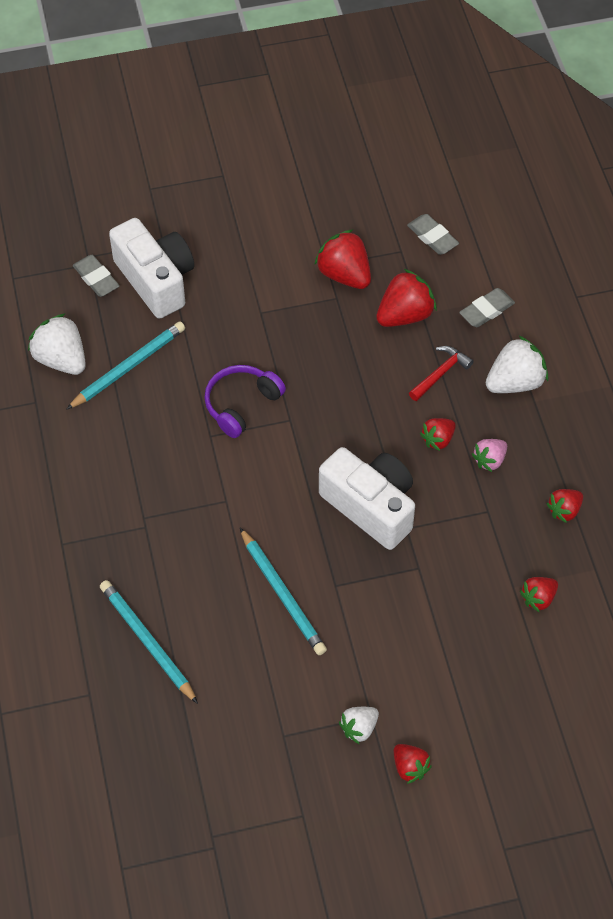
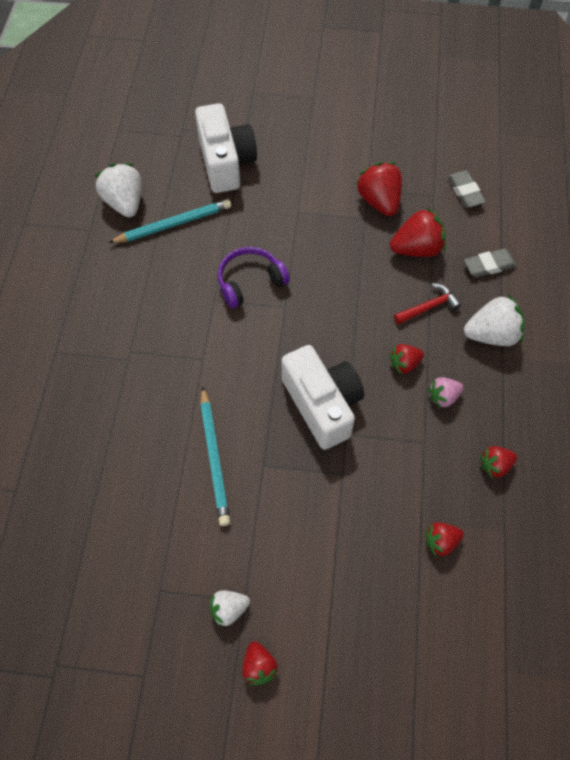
camera: 20 degrees right, 5 degrees up
(96, 278) = (180, 148): grey eraser -> none
(147, 642) = (83, 461): turquoise pencil -> none

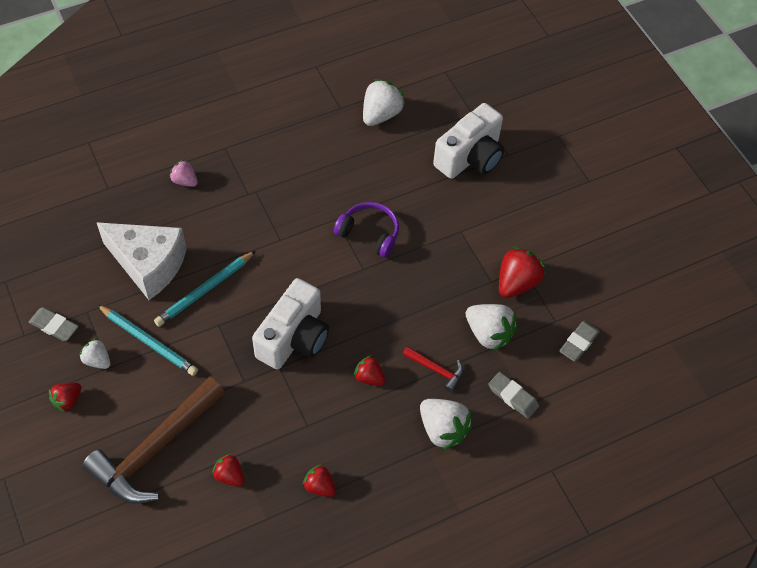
camera: 55 degrees right, 5 degrees down
(144, 497) = (148, 265): none -> white cheese
(155, 636) = (54, 326): none -> grey eraser
(173, 224) = (384, 156): turquoise pencil -> turquoise pencil (148, 341)
(371, 599) = (155, 448): none -> brown hammer
(416, 248) = (489, 334): red strawberry -> white strawberry
(443, 397) = (357, 420): pink strawberry -> pink strawberry (184, 181)

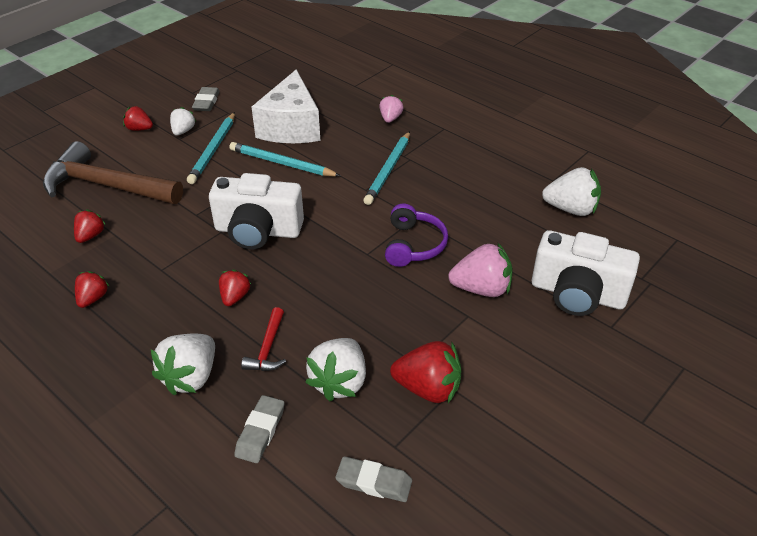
camera: 70 degrees right, 15 degrees down
(262, 213) = (388, 170): none -> turquoise pencil
(438, 211) = (481, 289): none -> pink strawberry

